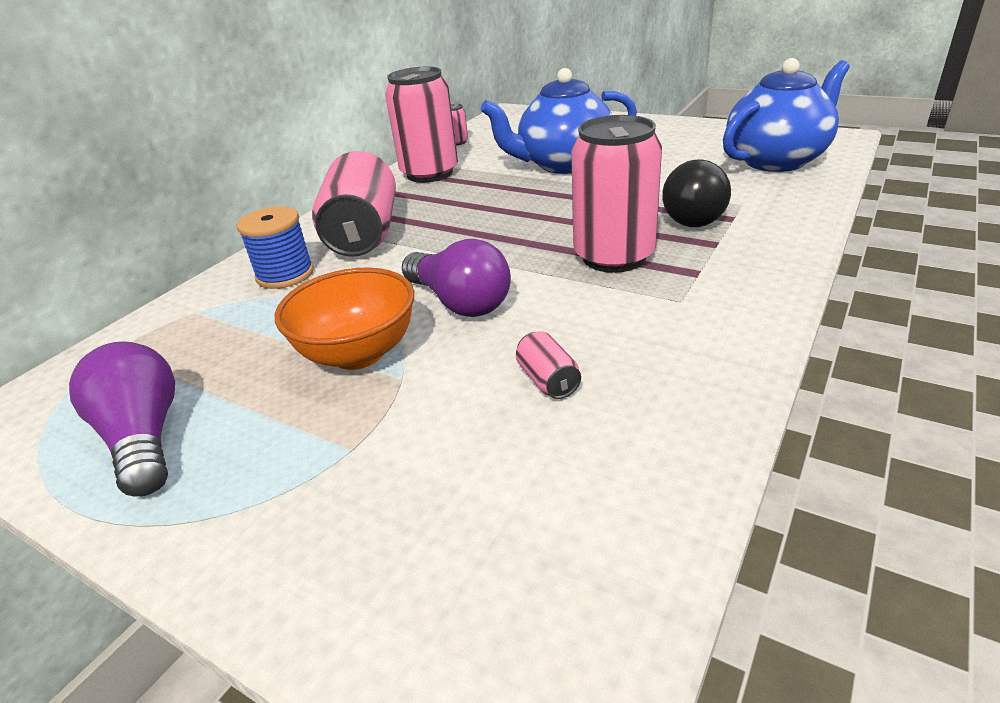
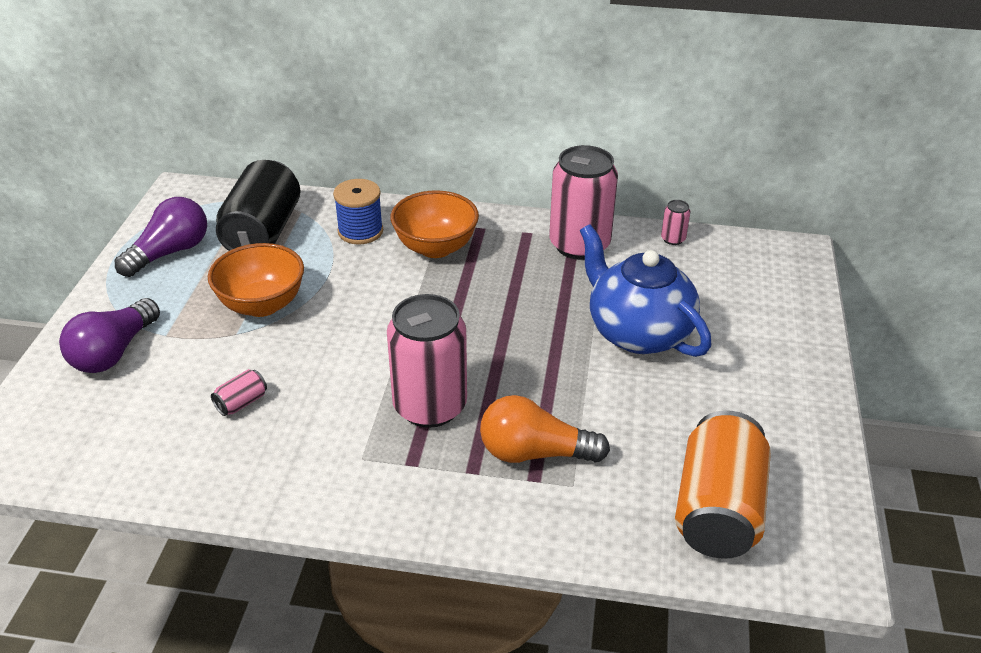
camera: 65 degrees right, 5 degrees up
(201, 344) = (263, 232): none -> black can
(363, 235) = (435, 247): pink can -> orange bowl
(460, 302) = (336, 333): purple light bulb -> purple light bulb (113, 352)
(698, 215) = (534, 453): black light bulb -> orange light bulb
(777, 160) = (717, 509): blue teapot -> orange can

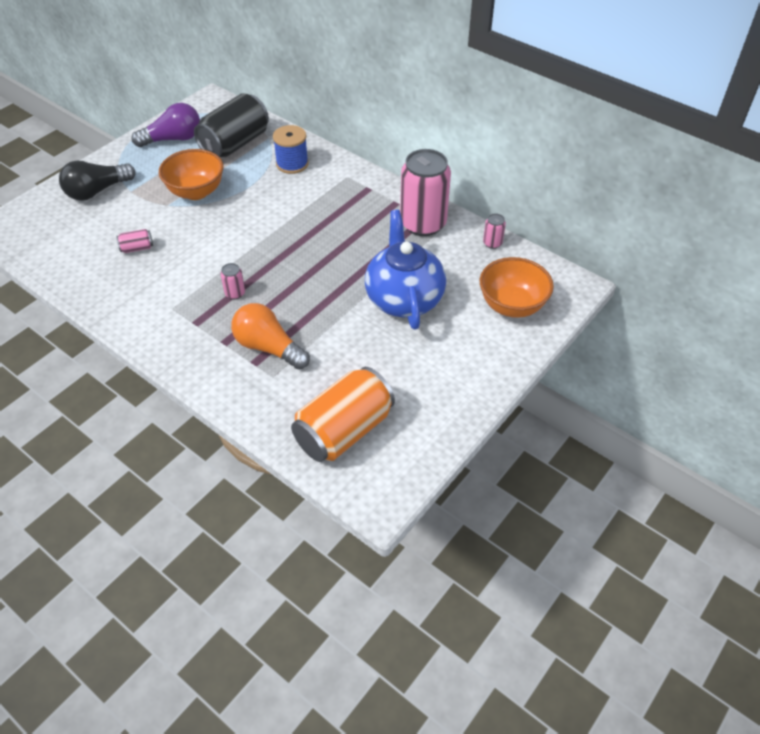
camera: 30 degrees right, 10 degrees up
(113, 352) = (97, 191): purple light bulb -> black light bulb
(430, 406) = (235, 293): pink can -> pink can, size x0.41
(435, 247) = (328, 191): orange bowl -> orange bowl (512, 305)

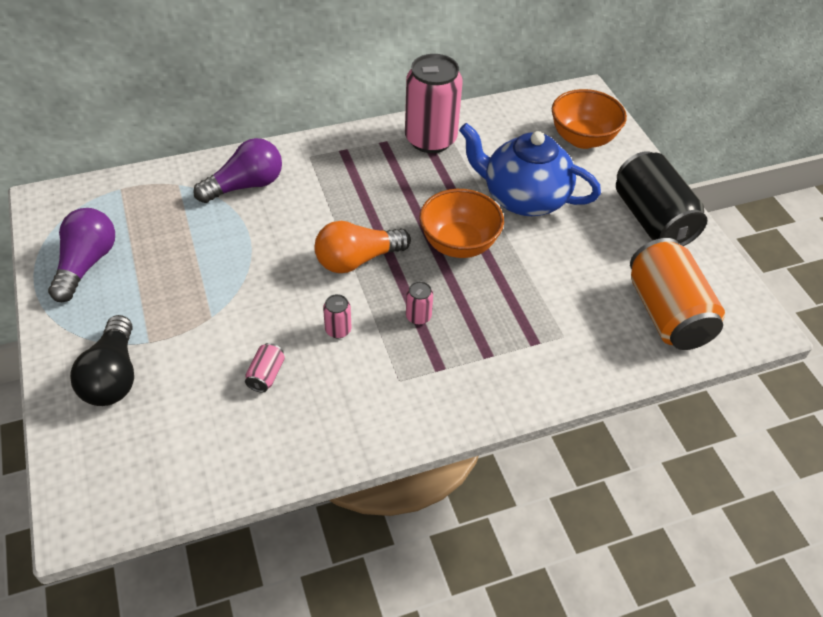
camera: 60 degrees left, 0 degrees up
(196, 192) = (213, 282): orange bowl -> orange bowl (459, 244)
(235, 144) = (159, 215): black can -> black can (652, 219)
(268, 347) = (520, 322): orange light bulb -> orange light bulb (357, 260)
(292, 164) = (246, 185): blue spool -> purple light bulb
(492, 243) = (495, 112): pink can -> pink can (338, 330)

